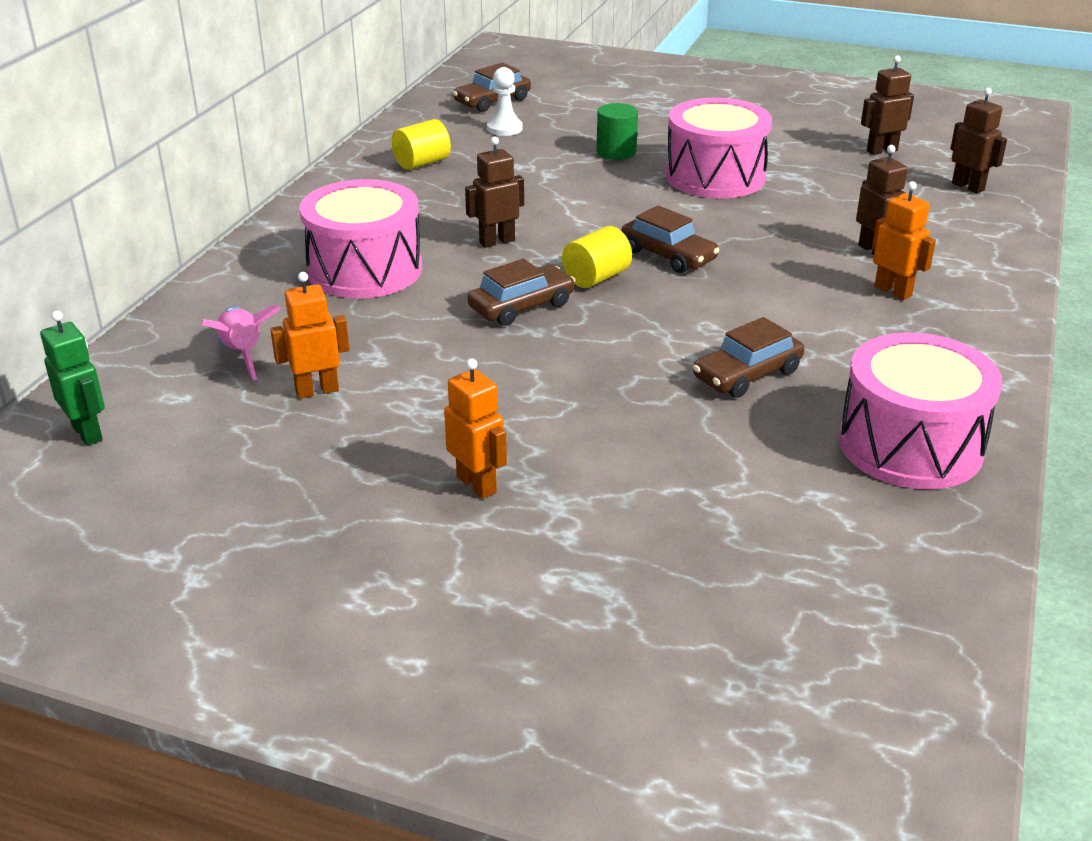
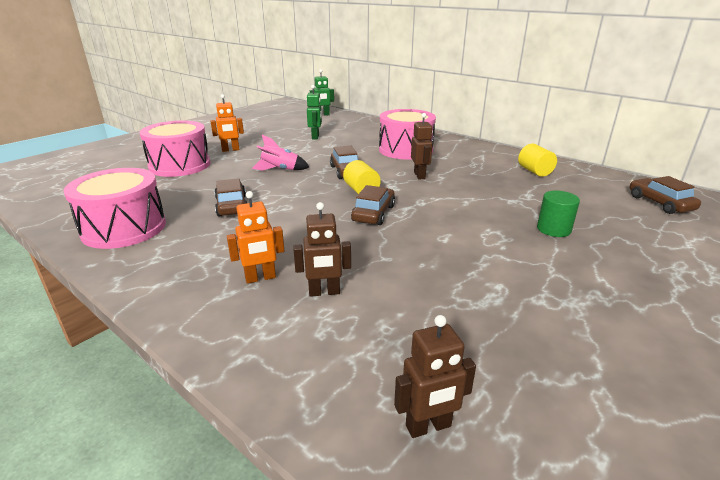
camera: 110 degrees right, 5 degrees down
(242, 354) = (351, 130): pink rocket -> pink rocket (280, 170)
(317, 390) = (315, 137): orange robot -> green robot
(504, 128) = (599, 199): white pawn -> none
(668, 255) = (373, 213): brown car -> brown car turned 135 degrees clockwise
(715, 176) = (496, 258): pink drum -> pink drum (180, 165)
(881, 150) = (560, 392): brown robot -> none

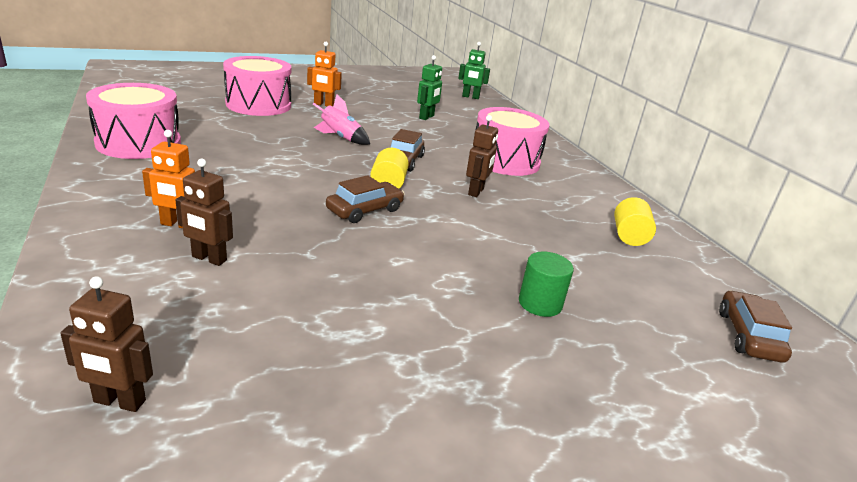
camera: 25 degrees right, 0 degrees up
(232, 205) = (248, 155): brown car -> none

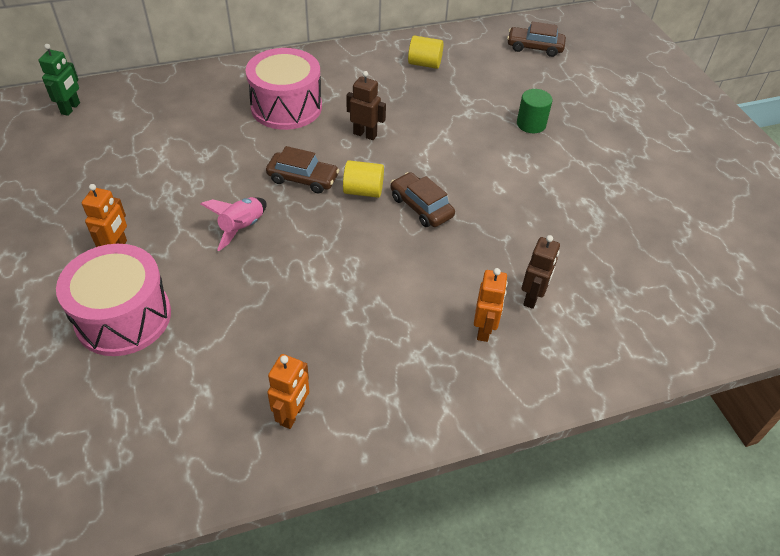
camera: 85 degrees left, 20 degrees up
(119, 402) = (694, 309): brown robot -> none
(138, 143) = (292, 414): pink drum -> orange robot
(426, 117) = (158, 153): green robot -> none

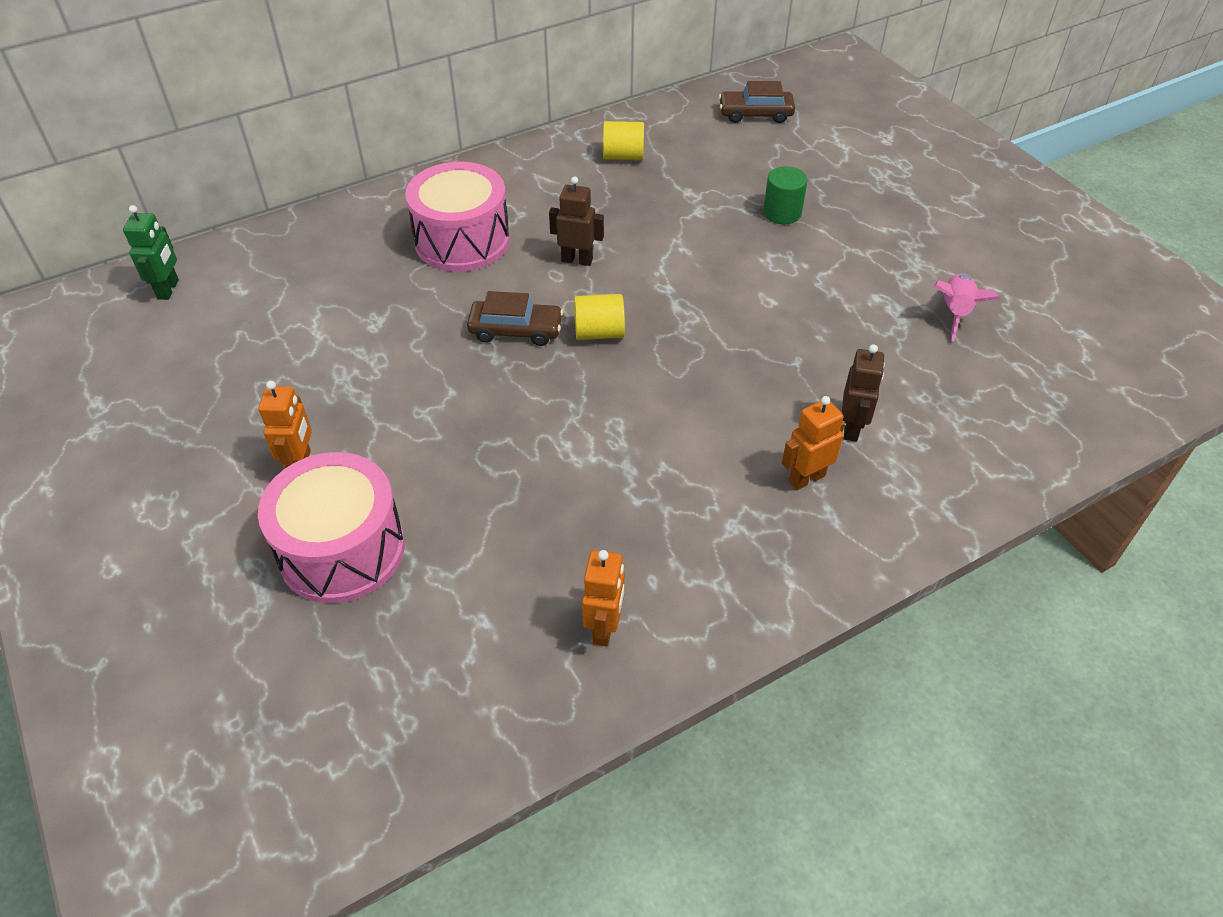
camera: 10 degrees left, 0 degrees up
(242, 228) = (458, 407): pink rocket -> pink rocket (955, 313)
(421, 207) = (679, 340): brown car -> none
(484, 330) = (806, 478): orange robot -> orange robot turned 120 degrees counterclockwise

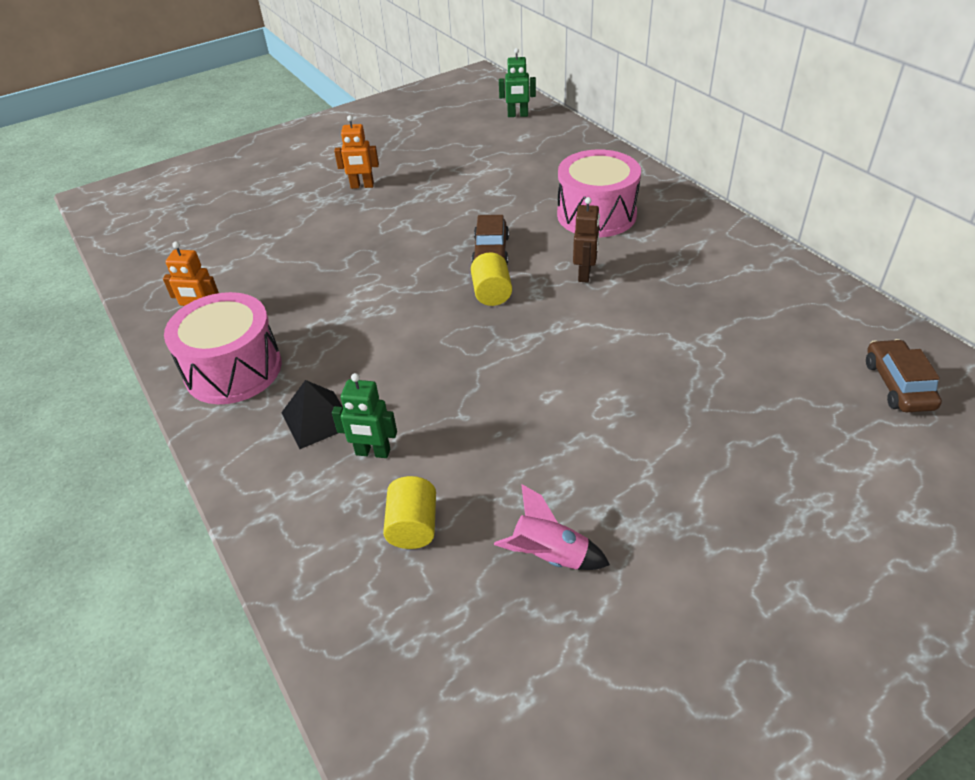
camera: 90 degrees right, 5 degrees down
(342, 550) = (292, 211): pink drum -> pink drum (233, 369)
(623, 156) = (757, 289): yellow cylinder -> yellow cylinder (413, 526)
(782, 213) = (699, 407): green cylinder -> none
(806, 478) = (317, 419): orange robot -> black pyramid
(852, 428) = (373, 452): brown robot -> green robot

